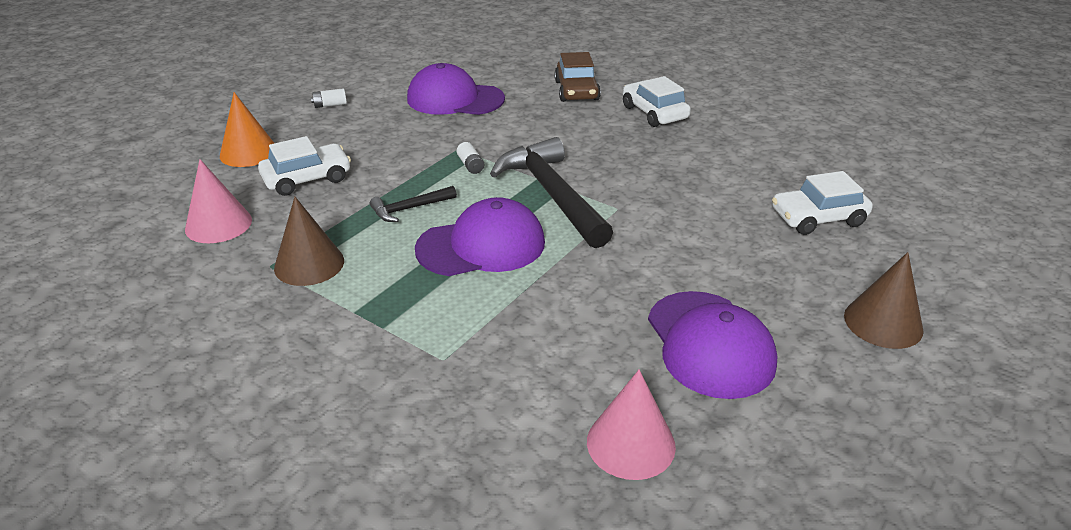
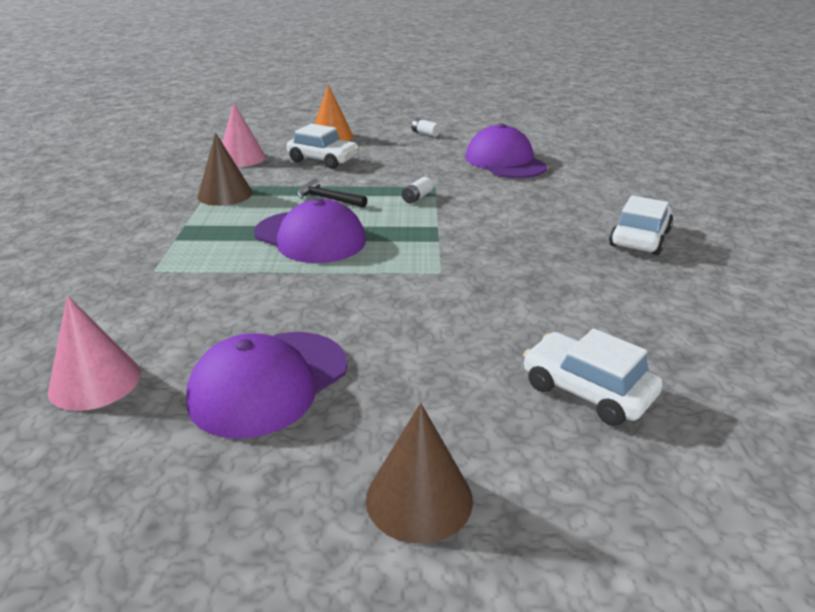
camera: 55 degrees right, 5 degrees down
(552, 194) = (420, 239): black hammer -> none
(576, 91) = (609, 195): brown car -> none

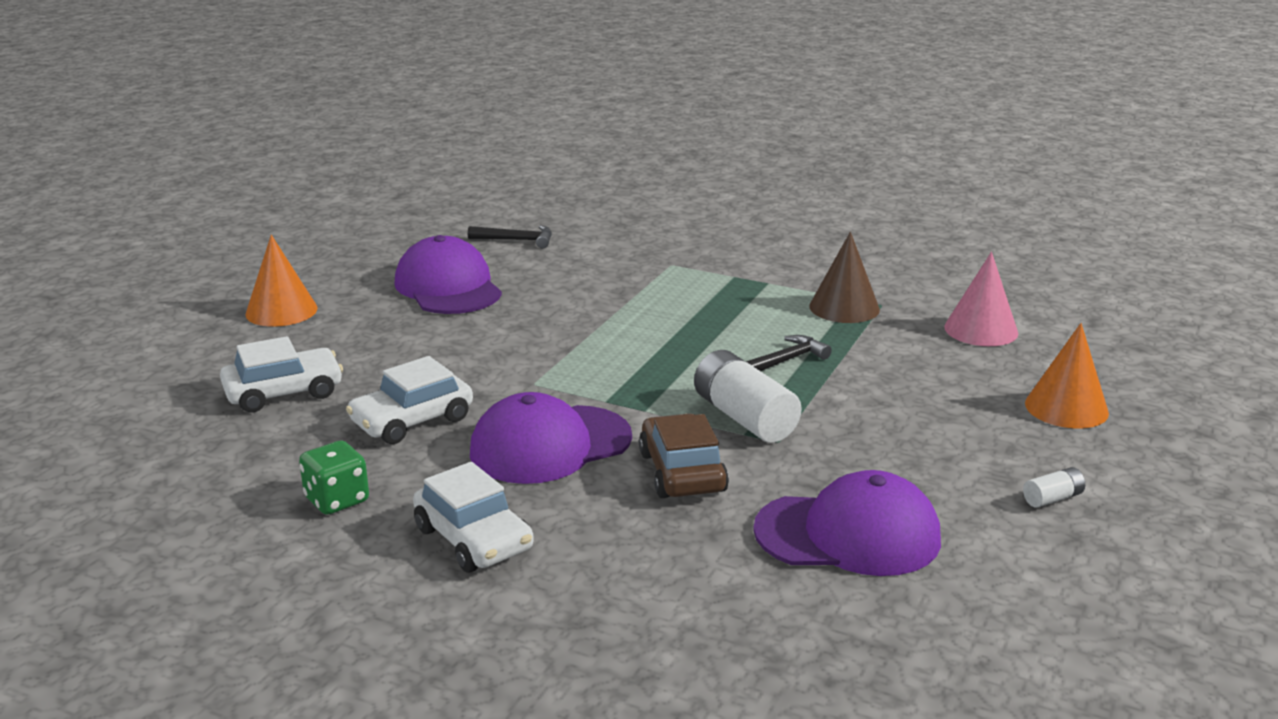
camera: 115 degrees right, 5 degrees down
(95, 381) = (517, 240): pink cone -> black hammer
(310, 237) = (680, 335): purple cap -> purple cap (550, 445)
(323, 160) = (944, 382): white car -> white car (412, 420)
(417, 198) = (744, 418): white battery -> white battery, size x2.15
(419, 498) = (281, 311): brown cone -> orange cone
(498, 202) = (682, 472): none -> brown car
(676, 295) = (337, 500): none -> green dice

